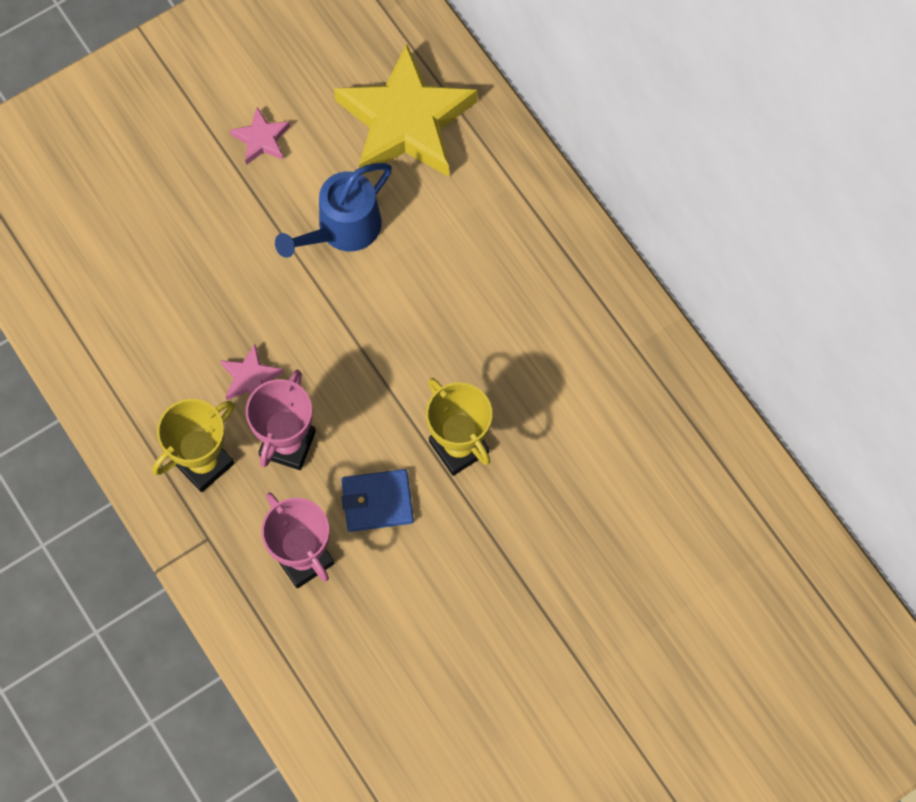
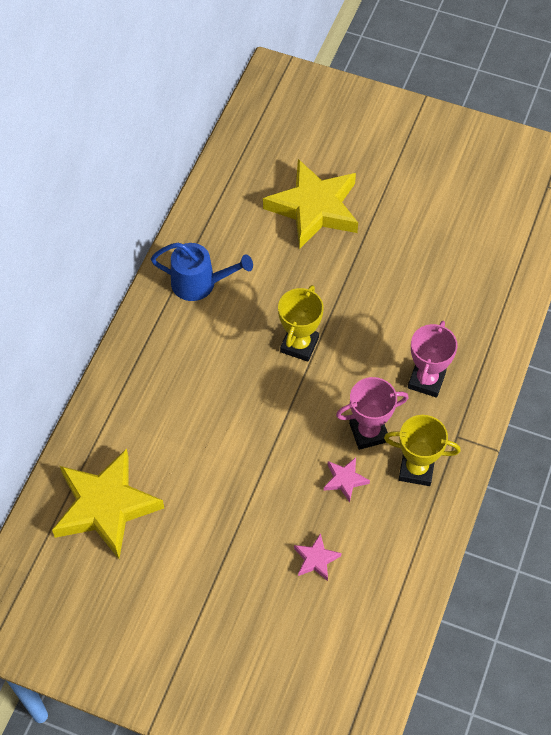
camera: 125 degrees left, 10 degrees down
(261, 139) = (179, 586): pink star -> pink star (316, 559)
(342, 230) = (209, 494): blue watering can -> blue watering can (200, 283)
(377, 502) = (364, 365): blue wallet -> none
(650, 604) = (314, 208): none -> yellow star

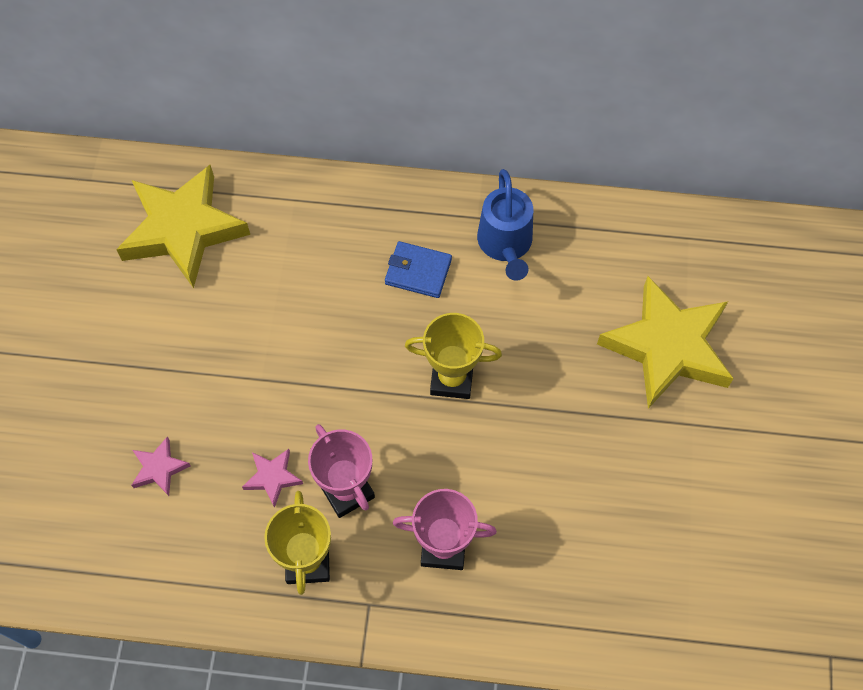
camera: 75 degrees right, 5 degrees up
(203, 346) = (418, 271): none -> blue wallet

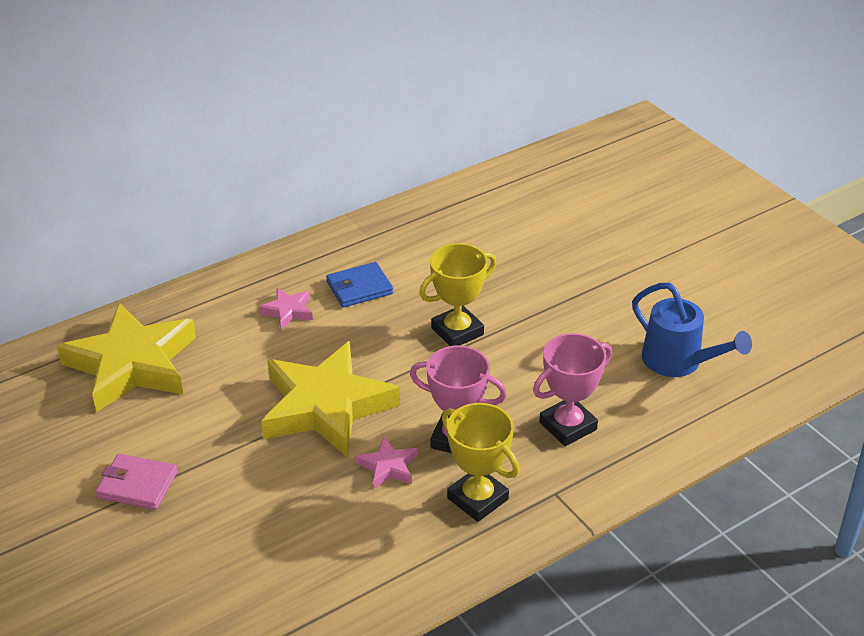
camera: 40 degrees left, 25 degrees down
(92, 355) = (137, 485): none -> pink wallet
(159, 468) = (284, 520): pink star -> pink star (288, 311)
(505, 245) = (407, 241): blue watering can -> blue watering can (679, 362)
(667, 347) = (583, 234): yellow star -> yellow star (326, 406)

